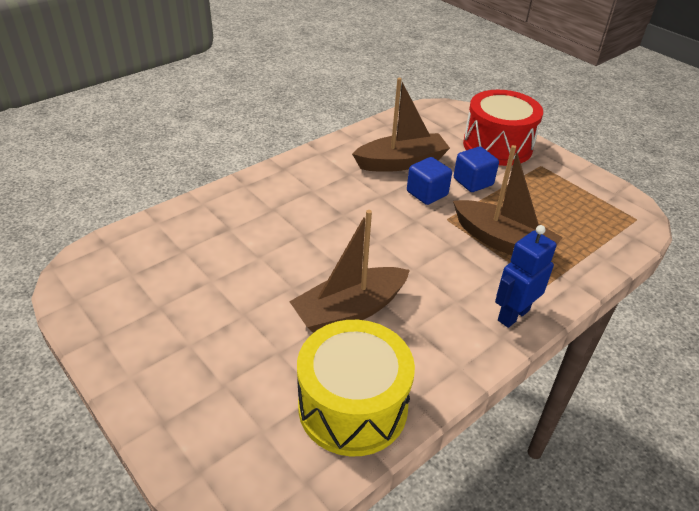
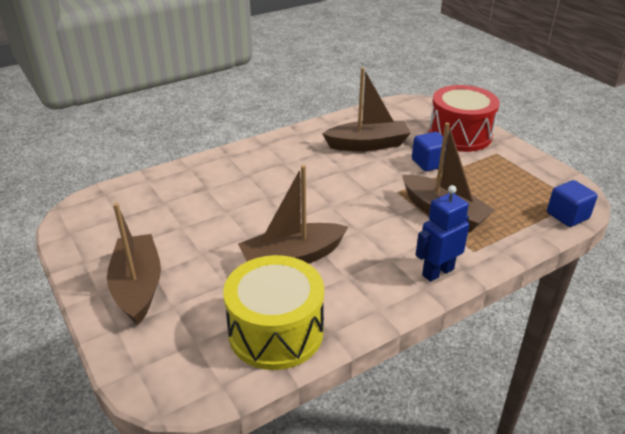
camera: 10 degrees right, 5 degrees down
(177, 363) = (138, 286): none -> brown boat
(427, 193) = (384, 170): blue cube -> blue cube (567, 216)

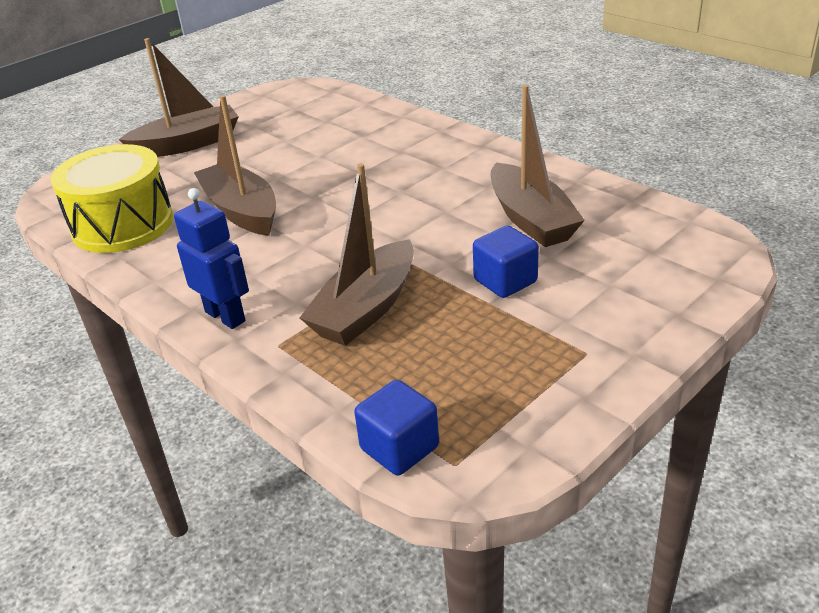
camera: 80 degrees right, 0 degrees up
(459, 135) = (627, 304): red drum -> none

